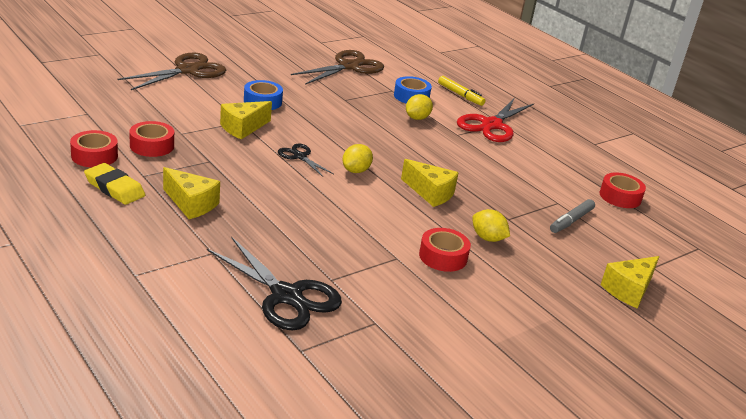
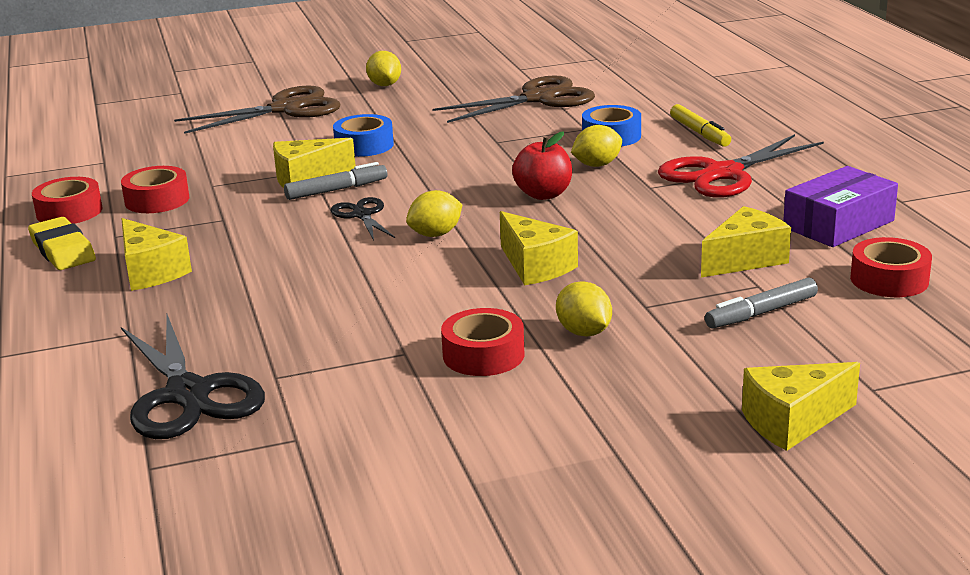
camera: 25 degrees right, 5 degrees down
(242, 52) = (385, 85): none -> yellow lemon
(269, 137) = (336, 190): none -> grey marker
(400, 140) = (543, 194): none -> red apple
(540, 185) = (745, 259): none -> yellow cheese
(573, 160) = (838, 224): none -> purple box

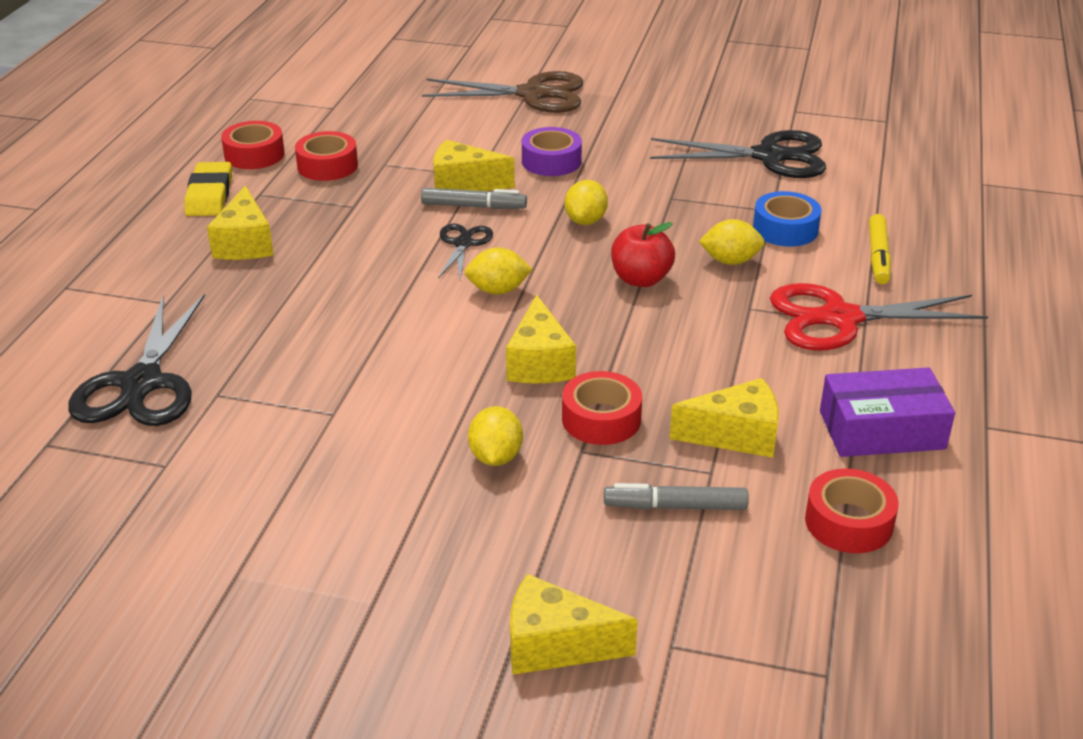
camera: 30 degrees right, 10 degrees up
(364, 145) = (551, 161): blue tape -> purple tape
(385, 85) = (647, 92): yellow lemon -> yellow lemon (585, 221)
(483, 355) = (389, 444): red tape -> red tape (601, 419)
(538, 99) = (769, 156): brown scissors -> black scissors

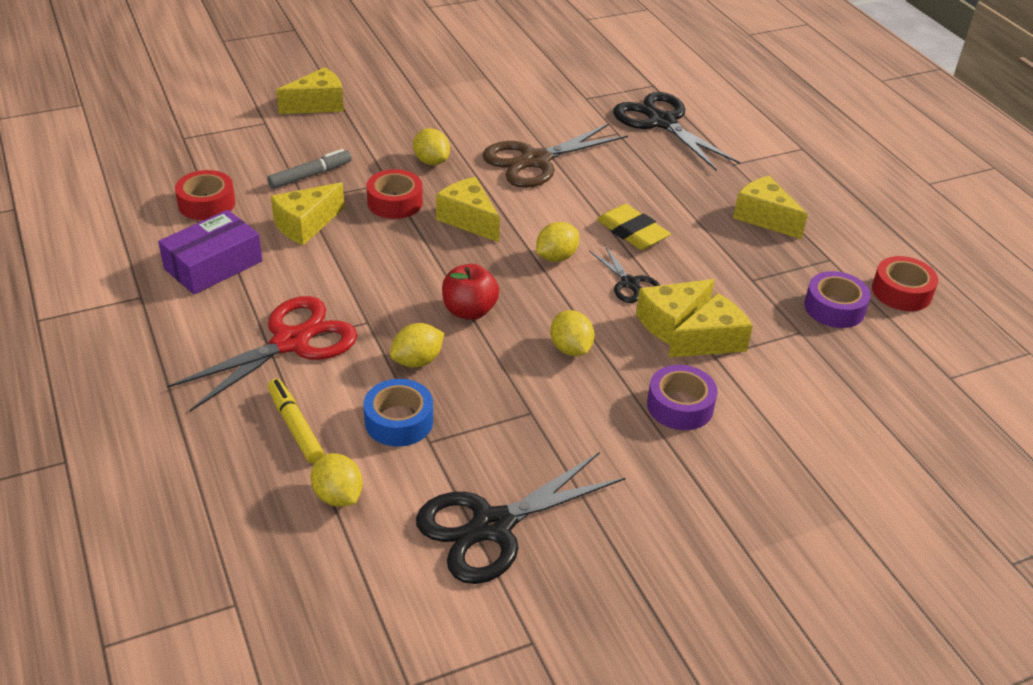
camera: 140 degrees right, 5 degrees up
(209, 195) = (857, 242): yellow eraser -> yellow eraser (632, 232)
(327, 166) = (834, 308): red tape -> purple tape
(474, 206) = (670, 321): grey marker -> yellow cheese
(532, 94) = (825, 503): brown scissors -> brown scissors (535, 161)
(871, 206) = (338, 496): none -> yellow lemon

